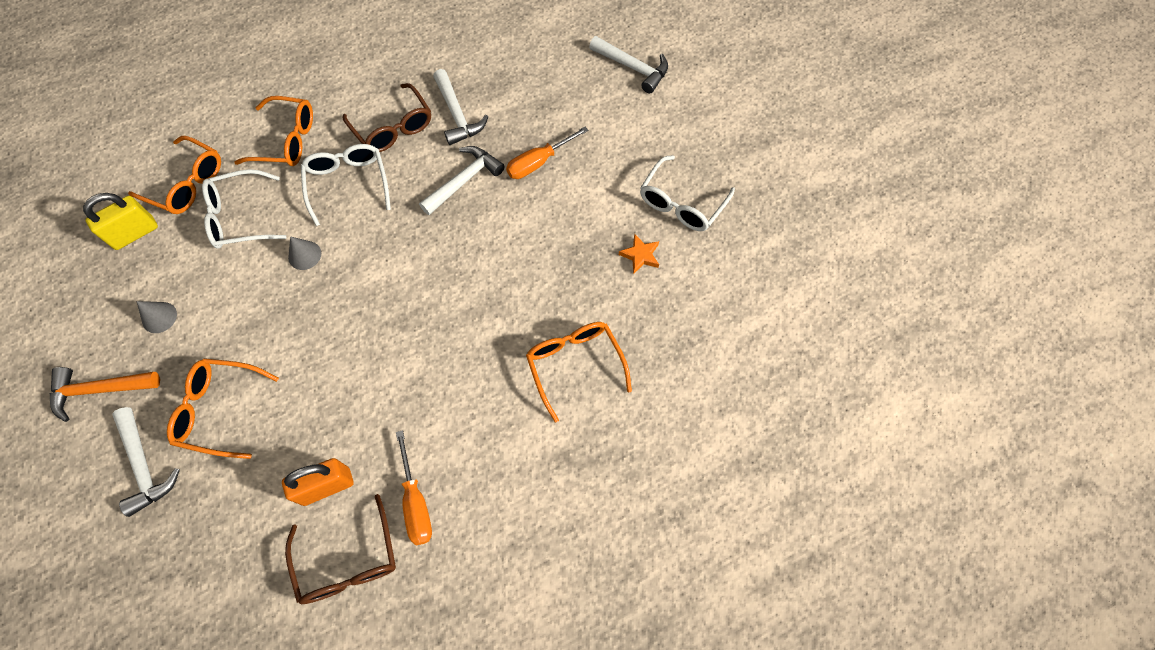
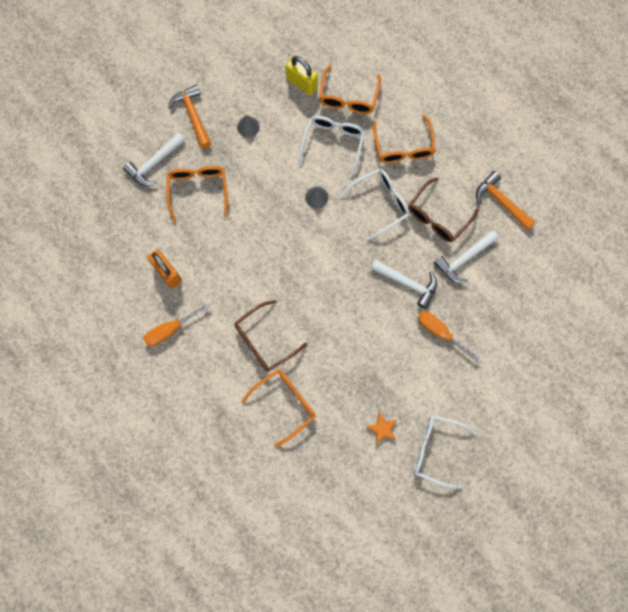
camera: 75 degrees right, 10 degrees up
(240, 217) = (333, 144): white glasses -> white glasses turned 45 degrees clockwise
(348, 560) = (128, 302): brown glasses -> brown glasses (265, 340)
(403, 61) = (501, 202): none -> orange hammer
(632, 68) = (555, 381): white hammer -> none

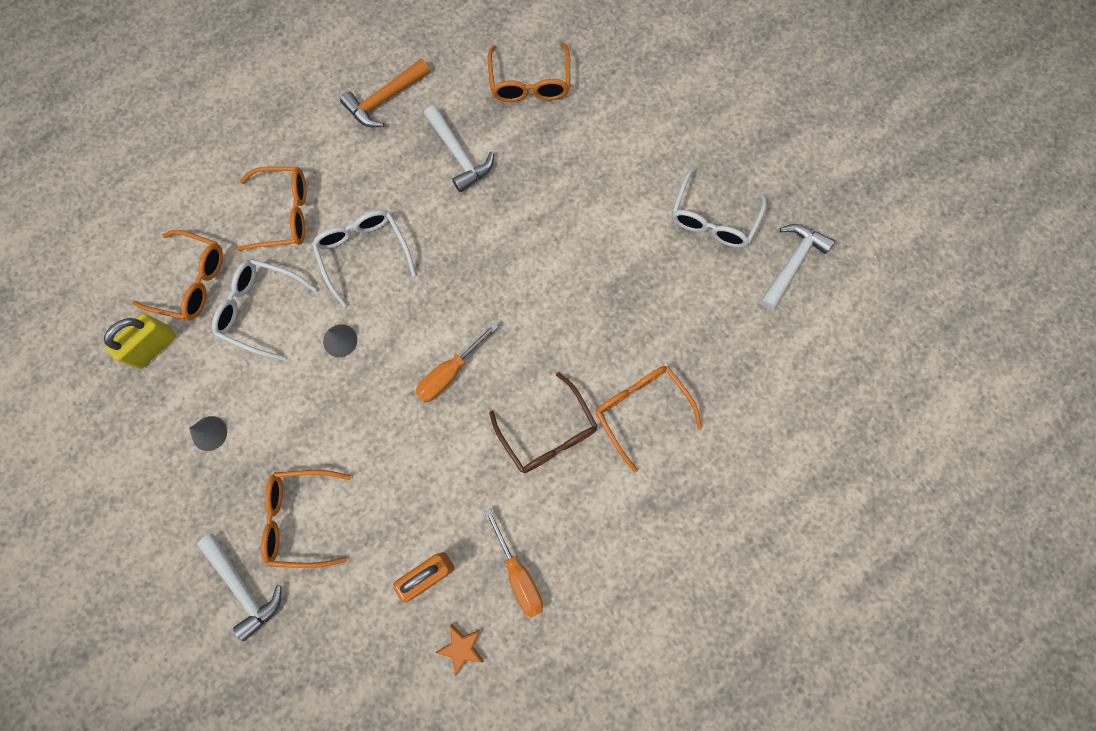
camera: 85 degrees left, 0 degrees up
(193, 115) = (173, 519): orange hammer -> none
(382, 428) = (682, 283): orange star -> orange star (461, 647)
(407, 283) = (484, 230): white hammer -> white hammer (792, 263)
(438, 216) = (394, 180): brown glasses -> none
(440, 332) = (557, 196): orange screwdriver -> orange screwdriver (449, 373)
(531, 304) = (530, 82): none -> orange glasses

